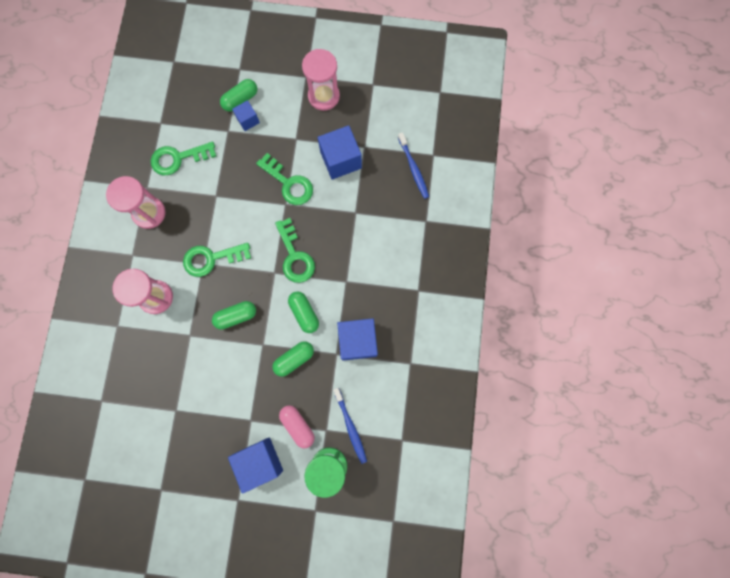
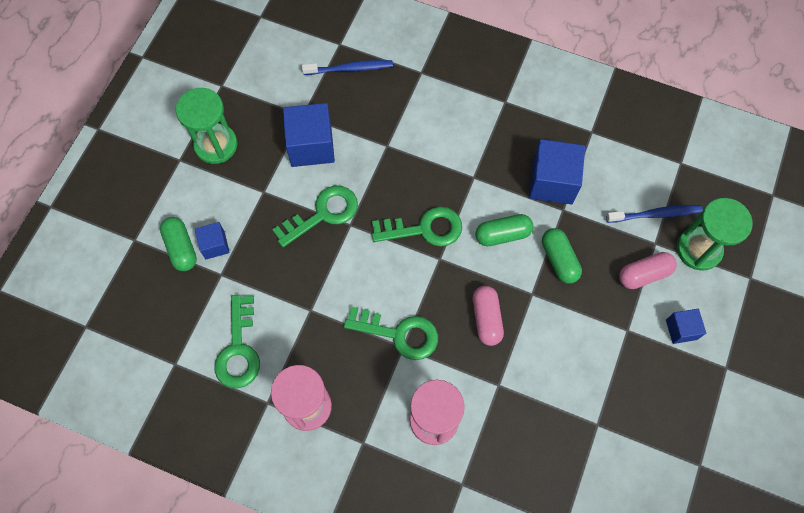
camera: 75 degrees left, 10 degrees down
(212, 259) = (399, 334): green key -> green key turned 75 degrees counterclockwise
(236, 316) = (486, 318): green capsule -> pink capsule
(260, 461) = (681, 329): blue cube -> blue cube, size x0.55
(324, 96) = (216, 145): pink hourglass -> green hourglass

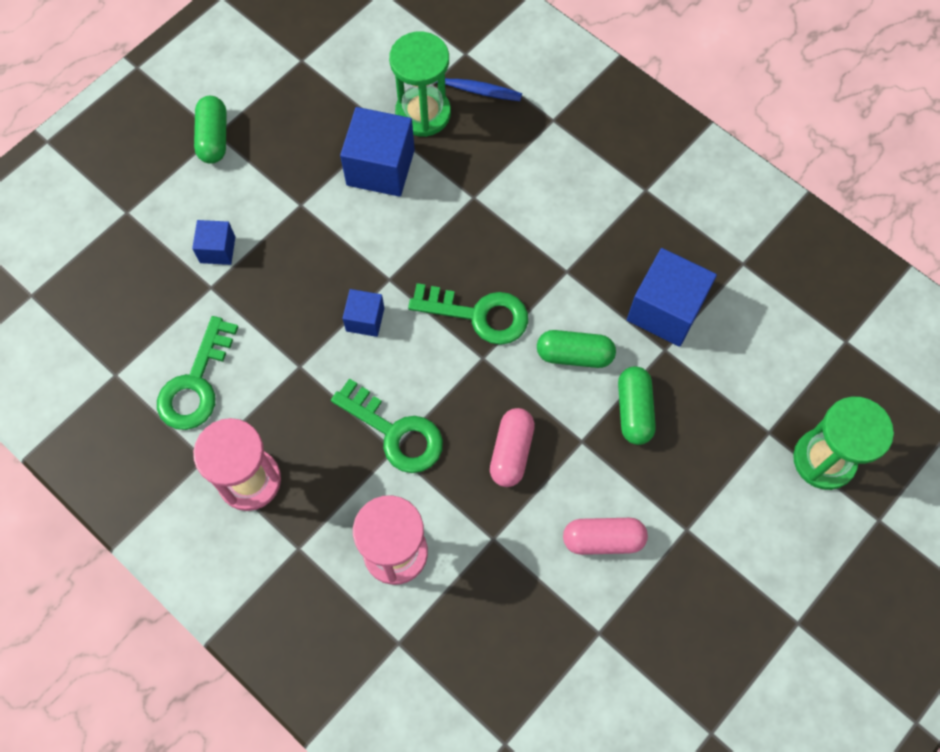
camera: 20 degrees right, 0 degrees up
(181, 248) = (177, 240): green capsule -> green capsule (213, 138)
(216, 145) = (266, 130): green hourglass -> green hourglass (423, 113)
(323, 214) = (361, 255): green key -> none
(644, 274) = (737, 466): pink capsule -> pink capsule (603, 539)
(655, 214) = (784, 396): blue toothbrush -> none
(681, 329) = (758, 553): blue cube -> blue cube (365, 319)

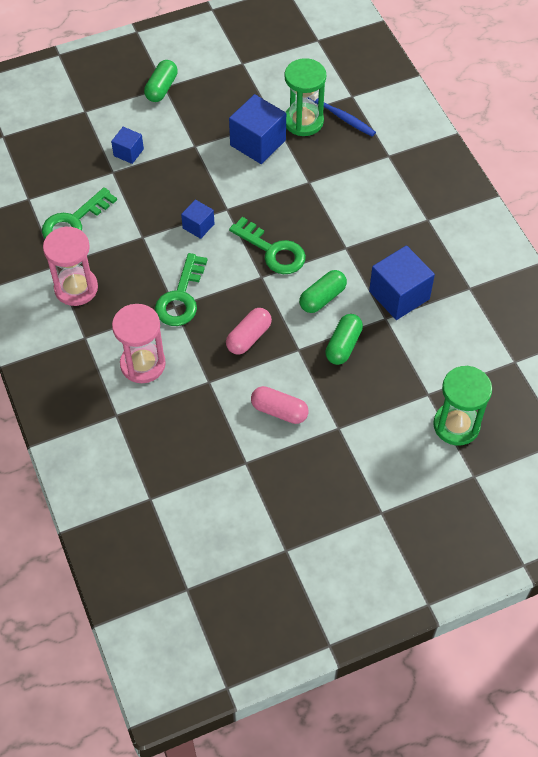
camera: 25 degrees right, 10 degrees down
(395, 432) = (181, 297): green key -> green key turned 45 degrees clockwise
(574, 355) = (322, 298): green capsule -> green capsule turned 75 degrees counterclockwise

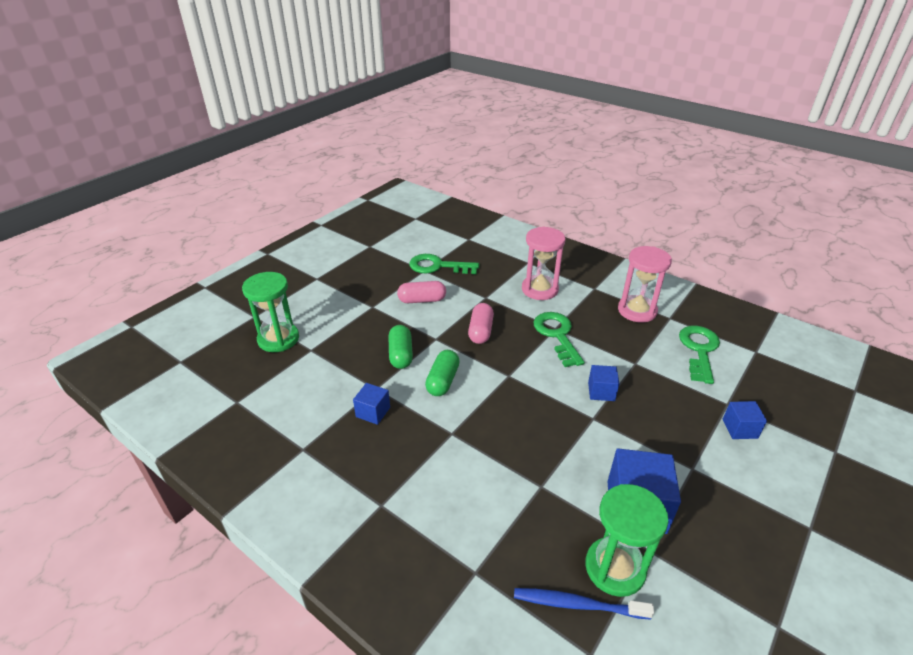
camera: 150 degrees right, 20 degrees down
(161, 88) = (810, 523): green capsule -> none
(272, 251) = (517, 400): green key -> green key (438, 266)
(399, 295) = (373, 412): blue cube -> blue cube, size x0.55

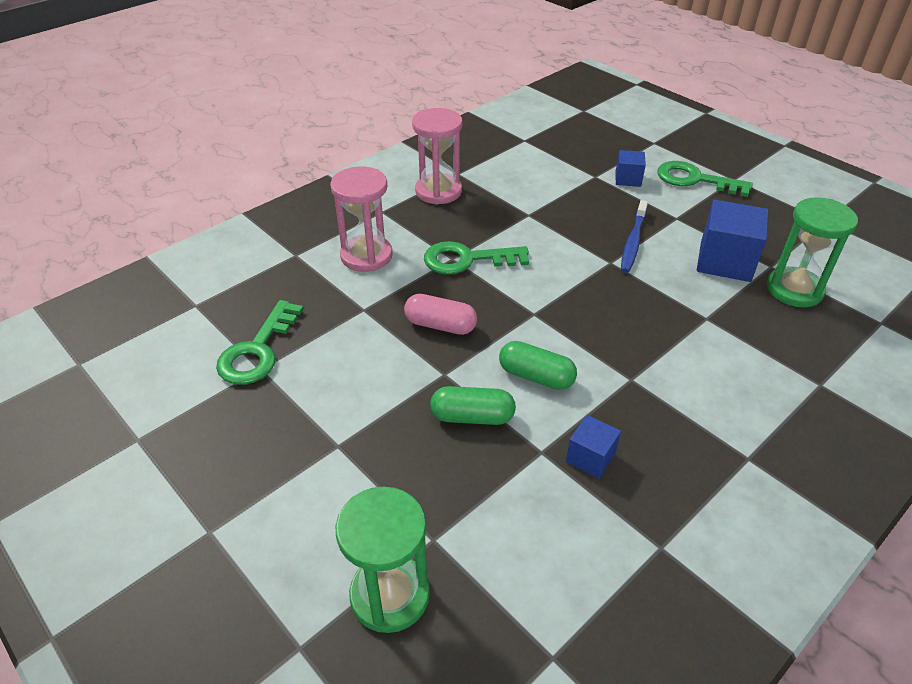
camera: 80 degrees left, 5 degrees up
(422, 300) = (344, 379): pink capsule -> none
(577, 604) = (837, 320): blue toothbrush -> blue toothbrush (633, 242)
(601, 391) = (570, 247): blue cube -> none
(699, 350) = (516, 170): green key -> green key (695, 180)

